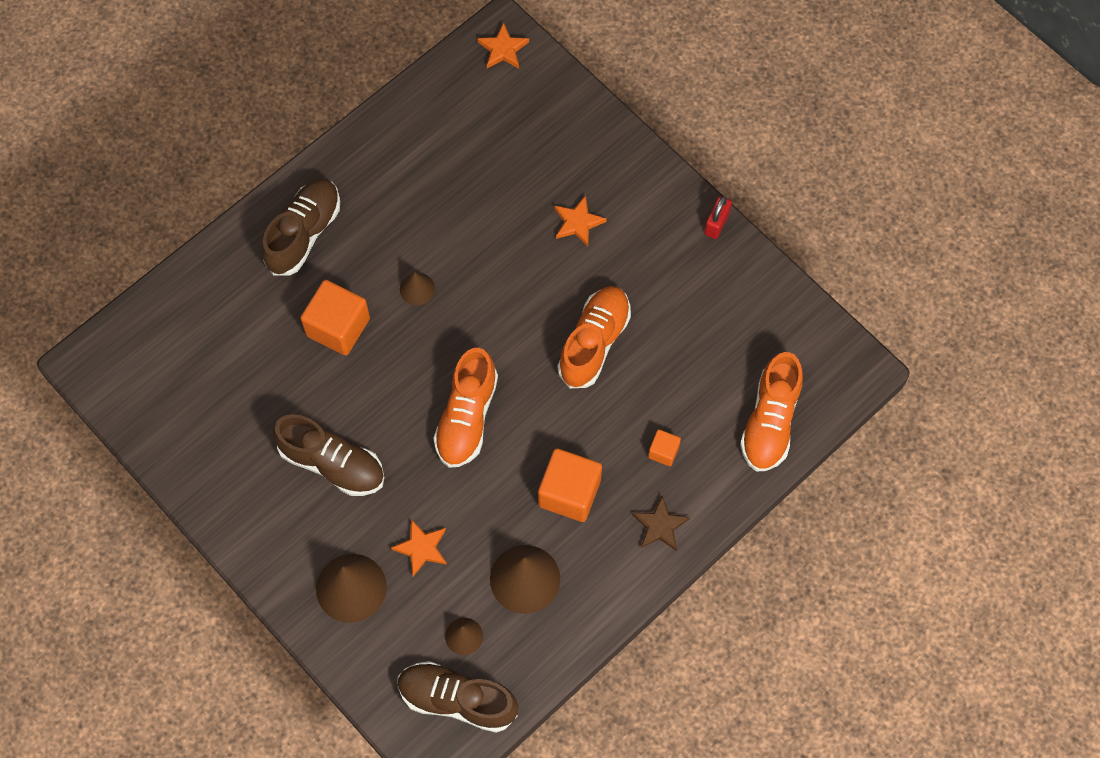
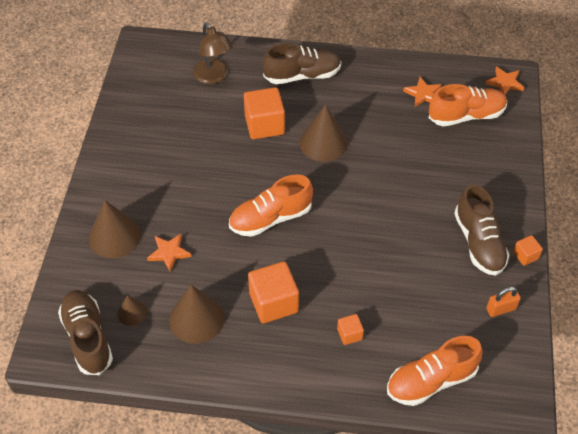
camera: 50 degrees right, 15 degrees down
(218, 325) = (214, 77): none -> brown lamp
(332, 463) = (182, 176): brown shoe -> brown shoe (479, 243)
(417, 289) = (323, 143): brown cone -> brown cone, size x1.87
(578, 222) = (445, 187): orange star -> orange star (423, 94)
(594, 342) = (381, 247): orange shoe -> orange shoe (466, 116)
(660, 526) = (299, 368): brown star -> none
(716, 224) = (525, 255): red padlock -> orange cube
(751, 297) = (501, 309): none -> orange padlock

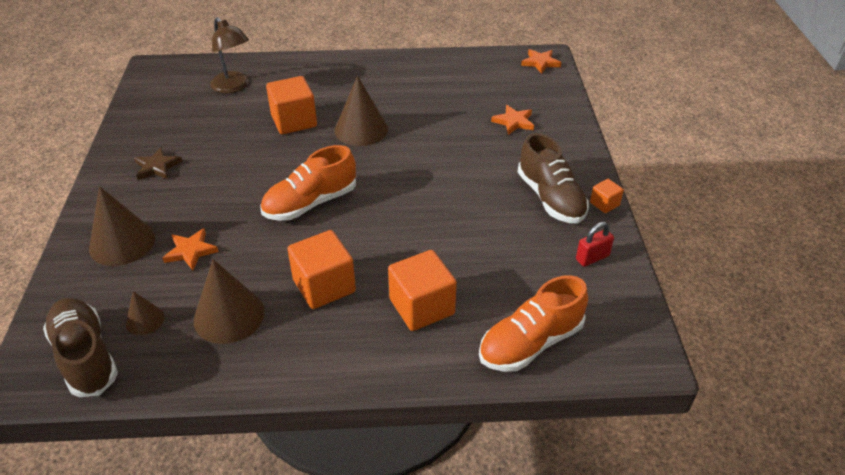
camera: 10 degrees left, 10 degrees down
(144, 161) = (157, 167): none -> brown star
(302, 75) = (330, 77): brown shoe -> none
(349, 334) = (422, 307): orange cube -> orange cube, size x2.00
(423, 94) = (459, 79): orange star -> orange star (514, 122)
(466, 116) = (508, 92): orange shoe -> none
(501, 309) = (592, 258): orange padlock -> red padlock

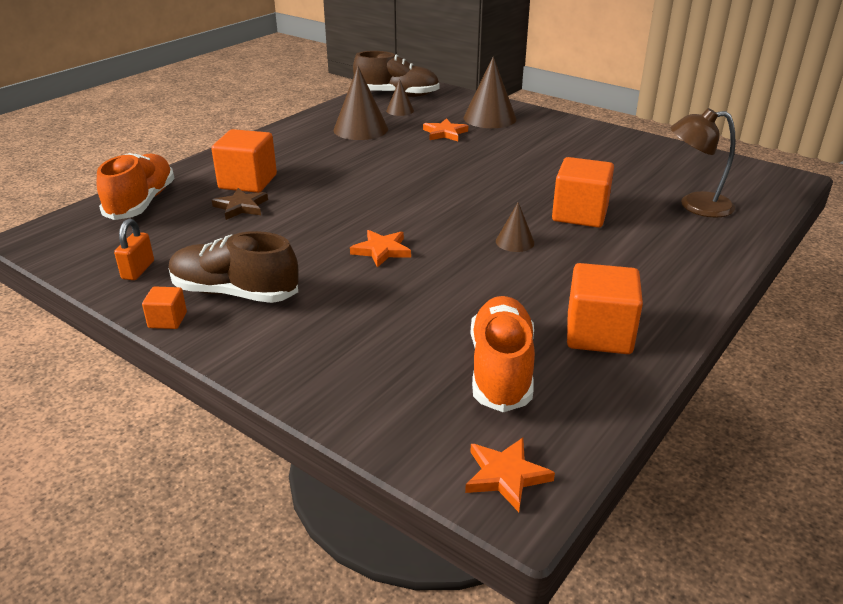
camera: 130 degrees right, 10 degrees down
(157, 167) = (576, 144): brown star -> brown star (241, 207)
(310, 203) = (431, 182): orange shoe -> orange shoe (501, 369)
(324, 286) = (331, 160): orange cube -> orange cube (599, 334)
(361, 129) = (515, 242): brown cone -> brown cone, size x0.53
(514, 122) = (388, 346): orange star -> orange star (381, 250)
(592, 258) = (138, 270): red padlock -> orange padlock

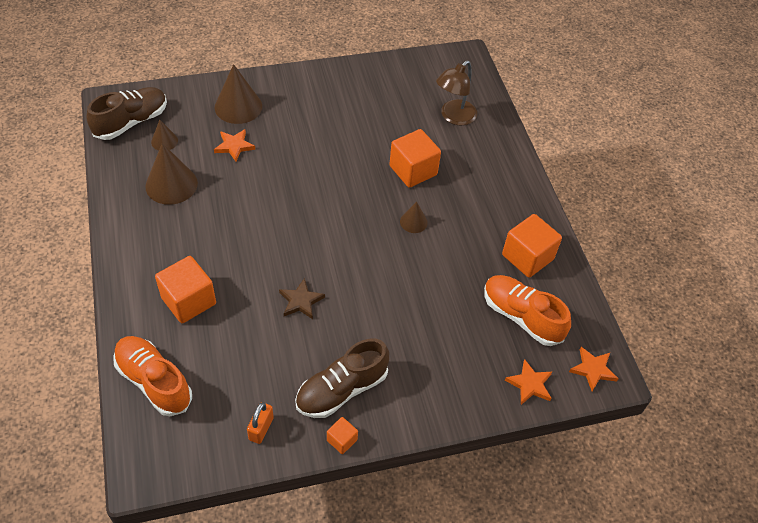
camera: 55 degrees left, 20 degrees up
(138, 270) = (261, 428): orange padlock -> orange padlock turned 60 degrees clockwise
(241, 207) = (226, 326): brown star -> brown star (301, 301)
(381, 250) = (362, 288): orange star -> orange star (530, 384)

